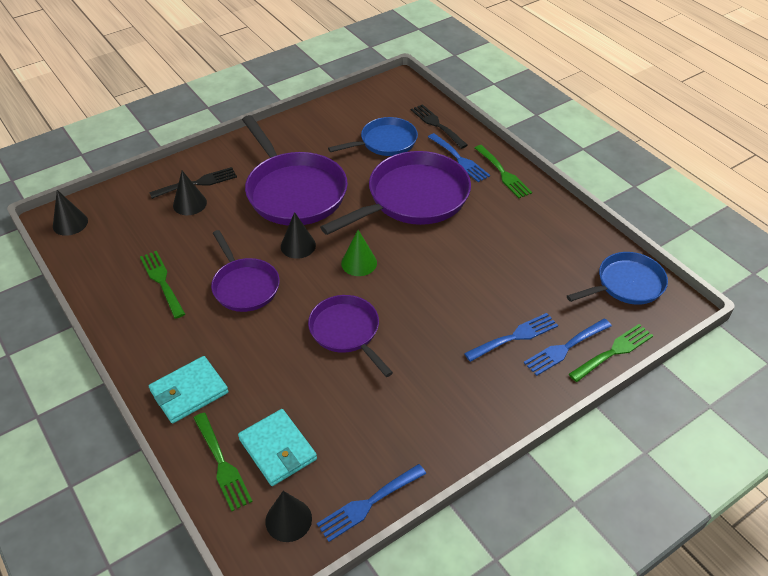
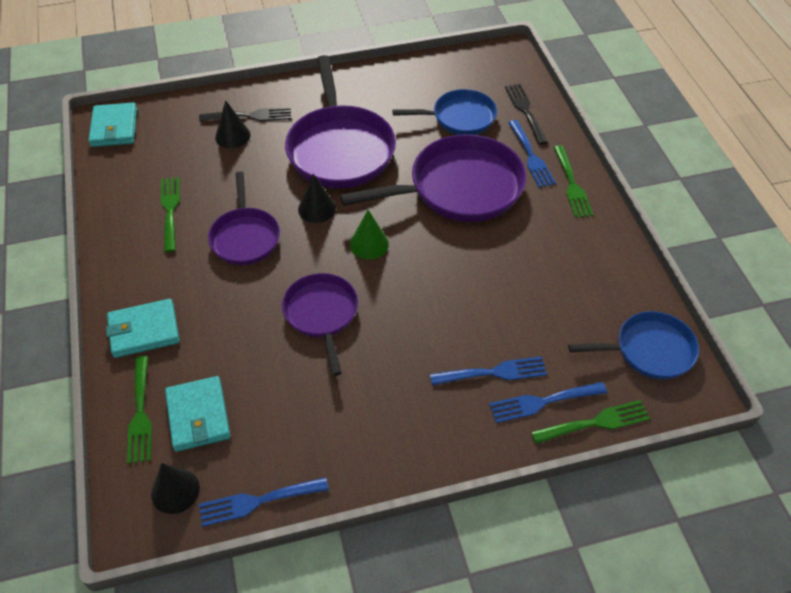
camera: 20 degrees right, 5 degrees up
(70, 223) = (114, 127): black cone -> turquoise wallet

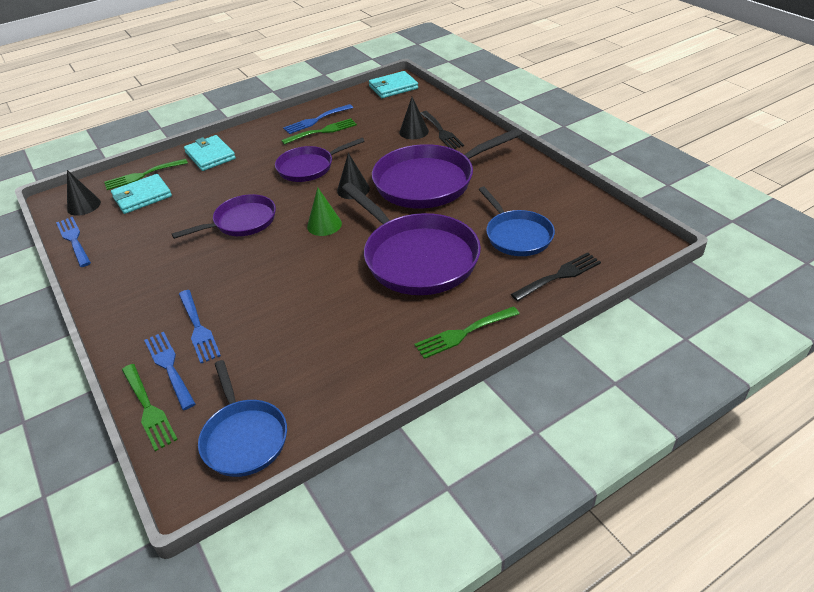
camera: 75 degrees right, 10 degrees down
(531, 156) = (489, 295): blue fork -> blue fork (316, 120)

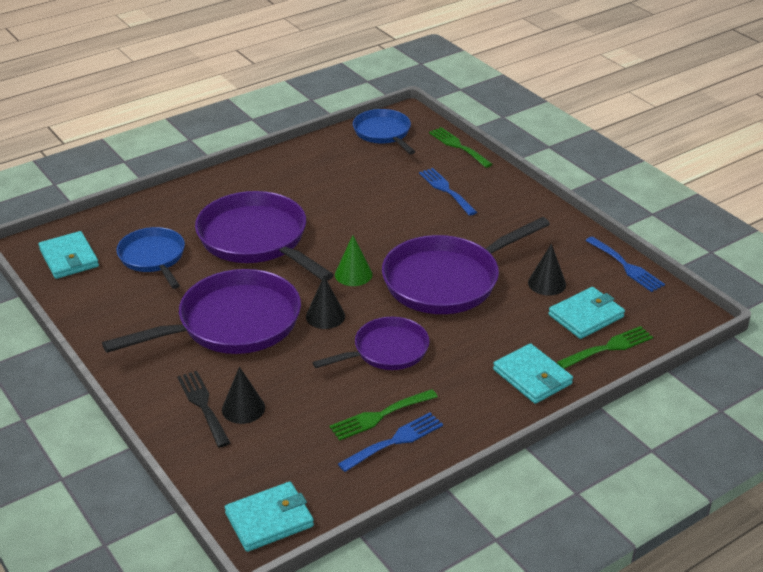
camera: 175 degrees right, 5 degrees down
(84, 205) = (651, 306): black cone -> black cone (547, 283)
(169, 367) = (456, 167): blue fork -> none
(241, 222) = (447, 280): purple pan -> purple pan, size x1.67
(463, 333) = (225, 183): green fork -> none
(559, 276) = (129, 221): black fork -> none
(601, 232) = (69, 258): none -> turquoise wallet

